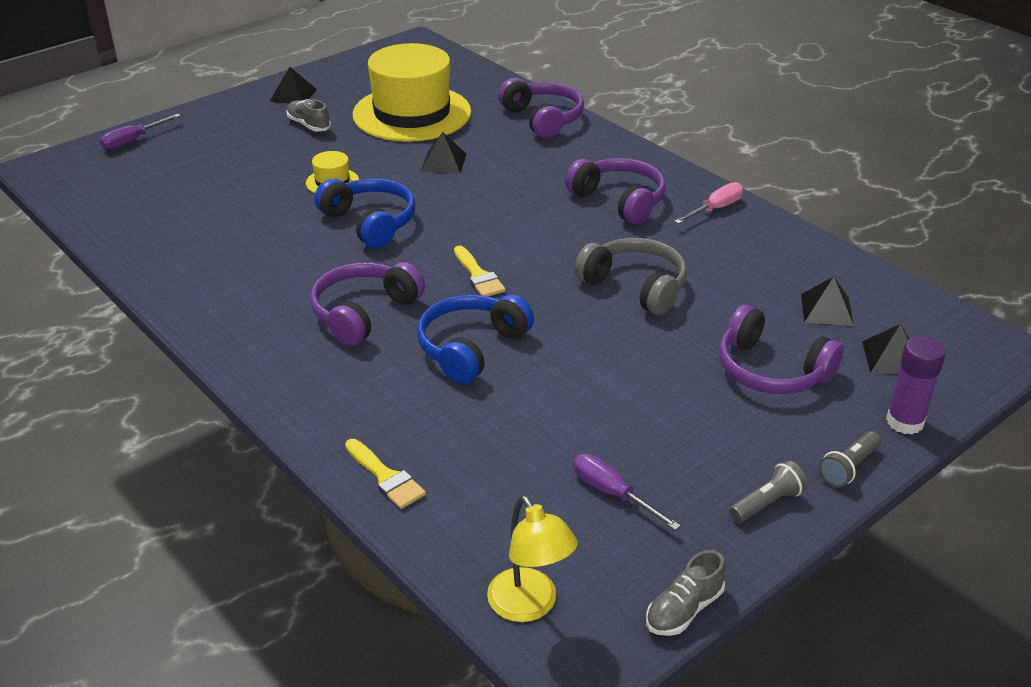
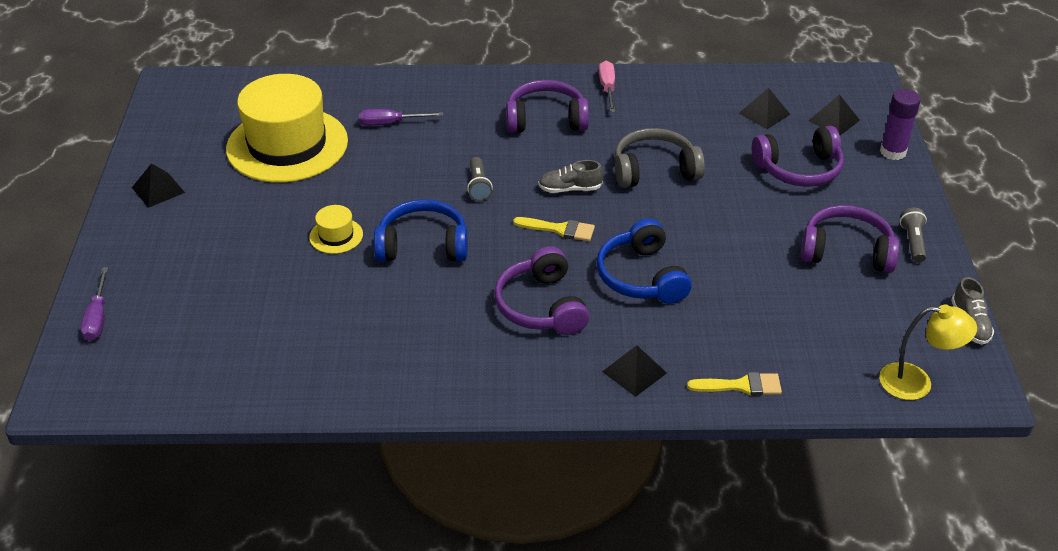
camera: 50 degrees left, 5 degrees up
(309, 125) = (224, 205): grey shoe -> grey shoe (570, 189)
(443, 162) = (385, 167): black pyramid -> black pyramid (634, 372)
(543, 119) = (390, 91): purple headphones -> purple headphones (846, 251)
(612, 494) = (850, 296): purple screwdriver -> purple screwdriver (390, 123)
(848, 468) = (911, 195): grey flashlight -> grey flashlight (478, 186)

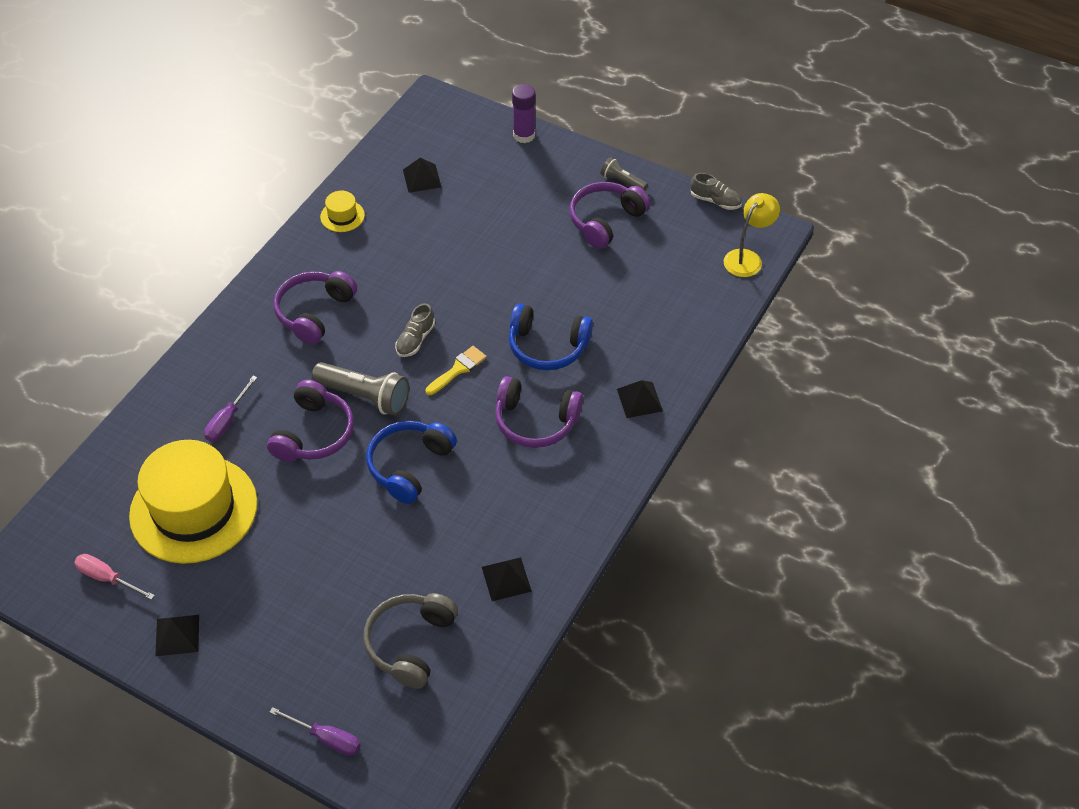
camera: 60 degrees left, 10 degrees up
(336, 236) = (351, 521): yellow hat -> yellow hat (342, 216)
(478, 186) = (364, 396): grey flashlight -> grey flashlight, size x1.80
(607, 88) = (307, 253): pink screwdriver -> pink screwdriver (107, 578)
(654, 170) = (435, 278): grey headphones -> grey headphones (411, 644)
(741, 386) = (691, 348): yellow brush -> none
(799, 169) = (501, 195): purple headphones -> purple headphones (314, 433)
(834, 120) = (463, 145): black pyramid -> black pyramid (506, 579)

